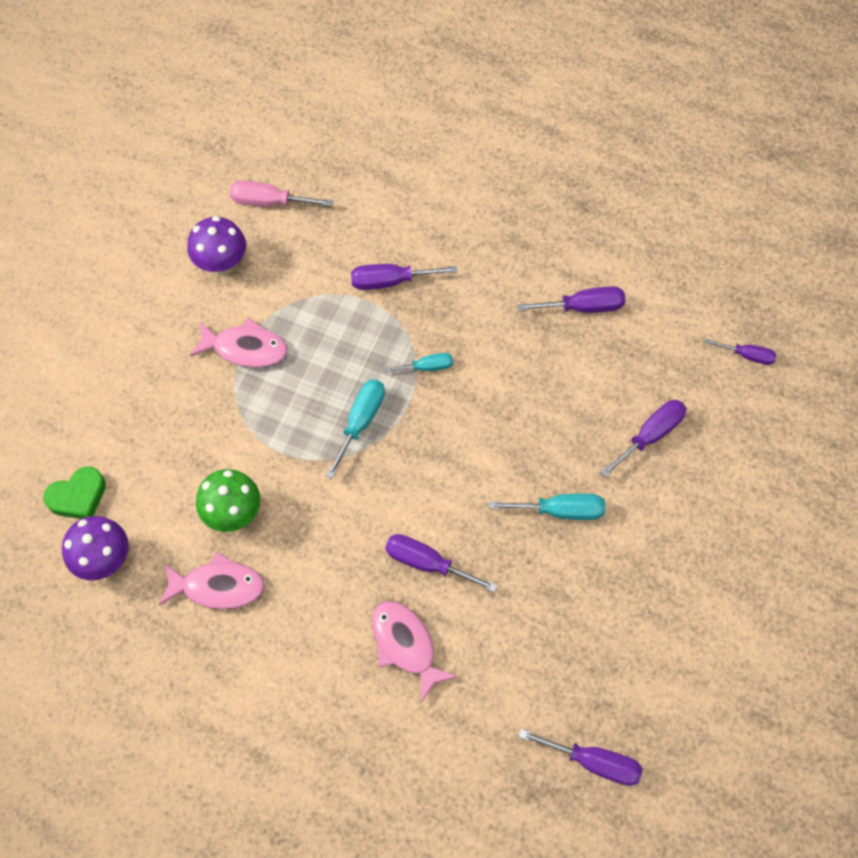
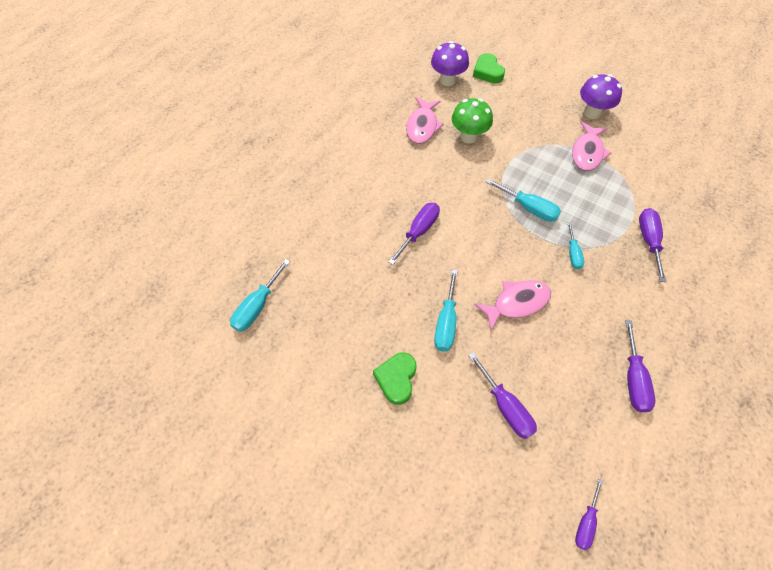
camera: 100 degrees right, 5 degrees down
(222, 264) = (654, 146): purple mushroom -> purple mushroom (592, 112)
(269, 202) = (712, 176): pink screwdriver -> none
(406, 645) = (365, 212): pink fish -> pink fish (517, 303)
(594, 762) = (257, 306): purple screwdriver -> turquoise screwdriver
(649, 559) = (396, 379): none -> green heart

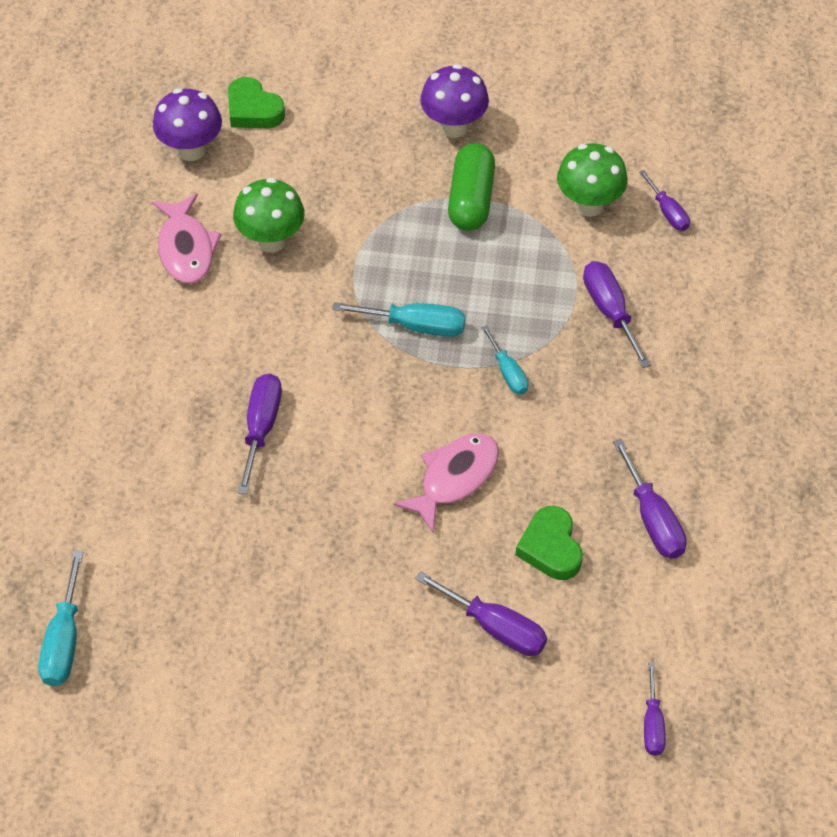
camera: 25 degrees left, 5 degrees down
(396, 379) = (327, 654): green heart -> green heart (550, 548)
(446, 322) = (363, 548): turquoise screwdriver -> none
(587, 152) = (471, 199): pink fish -> green capsule
(656, 177) = (589, 204): none -> green mushroom
(703, 197) = (668, 212): none -> purple screwdriver

